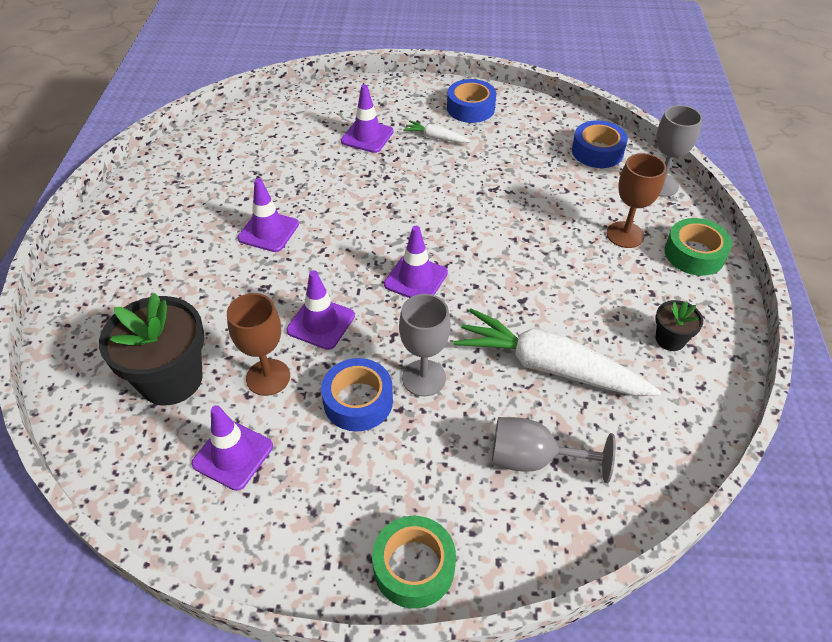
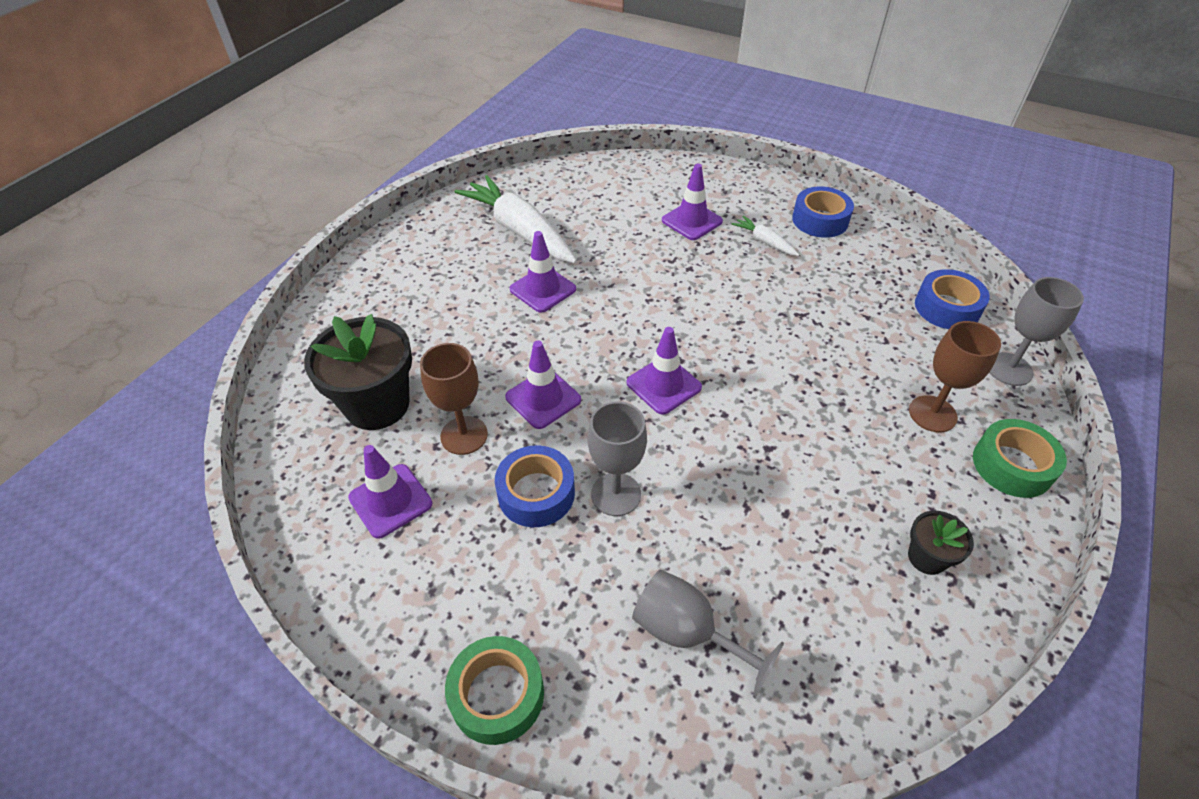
camera: 25 degrees right, 0 degrees up
(549, 367) = (761, 535): white carrot -> white carrot (520, 231)

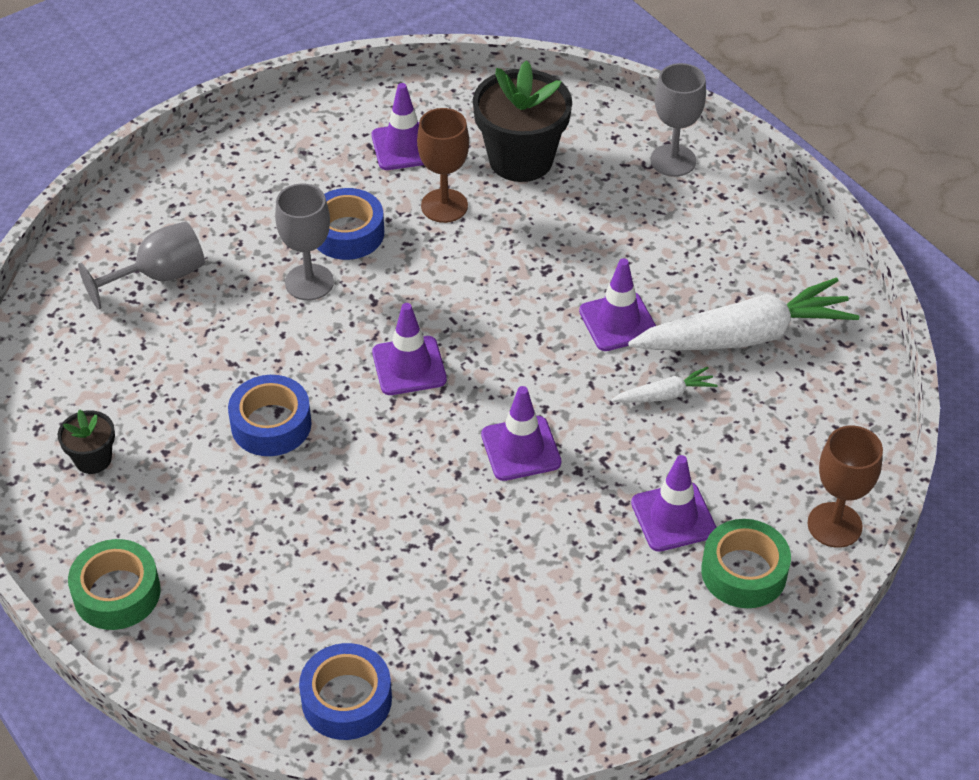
camera: 115 degrees right, 0 degrees up
(497, 695) = (198, 164): green tape -> green tape (744, 572)
(543, 398) = (452, 271): purple traffic cone -> purple traffic cone (521, 449)
(764, 242) = (585, 575): white carrot -> white carrot (664, 395)
(820, 220) = (596, 668): blue tape -> blue tape (271, 424)
(932, 414) = (218, 569): brown goblet -> brown goblet (834, 525)
(1009, 369) = (219, 690): grey goblet -> grey goblet (673, 160)

